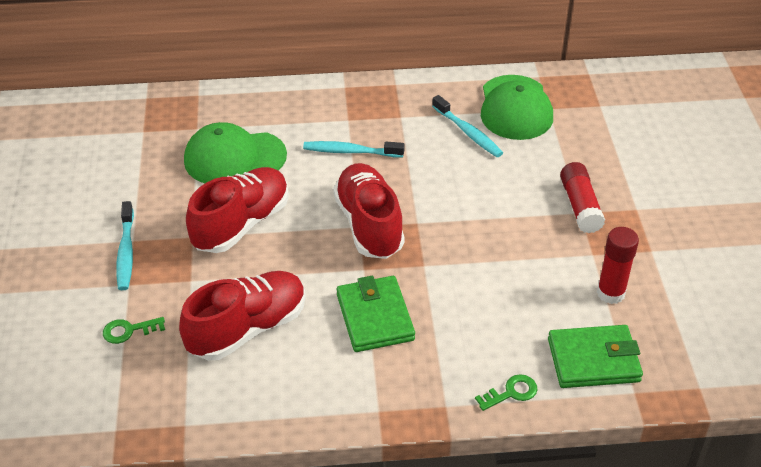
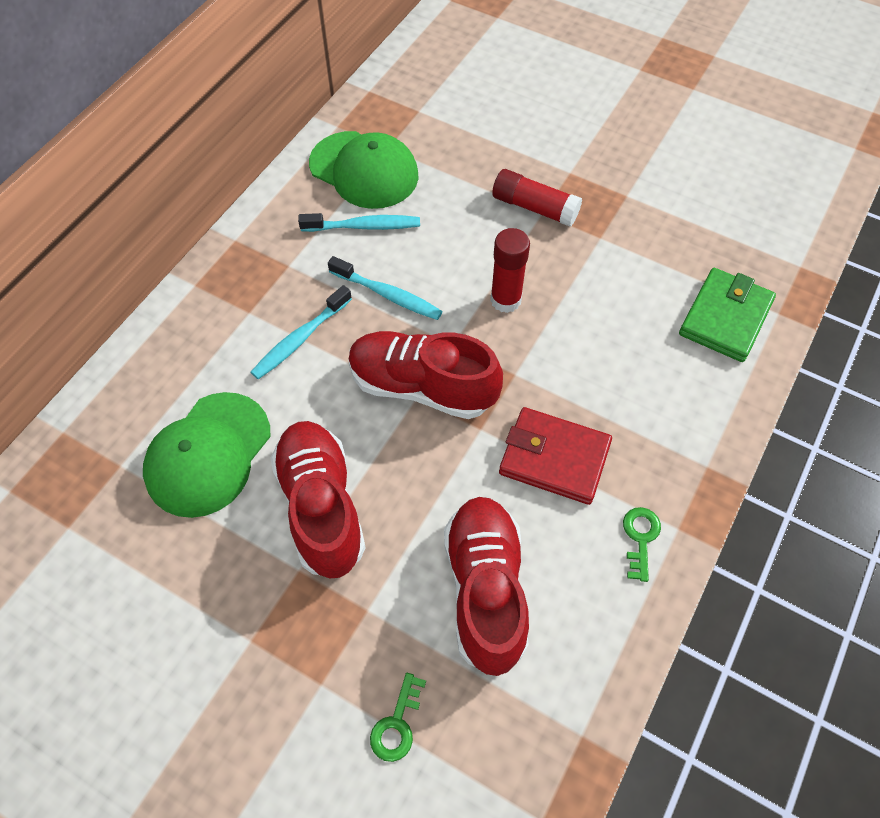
camera: 55 degrees left, 15 degrees up
(126, 252) = (264, 660): turquoise toothbrush -> turquoise toothbrush (388, 295)
(375, 317) = (554, 458): green wallet -> red wallet
(511, 392) = (724, 403): green key -> green key (640, 538)
(610, 293) = (656, 255): red glue stick -> red glue stick (505, 300)

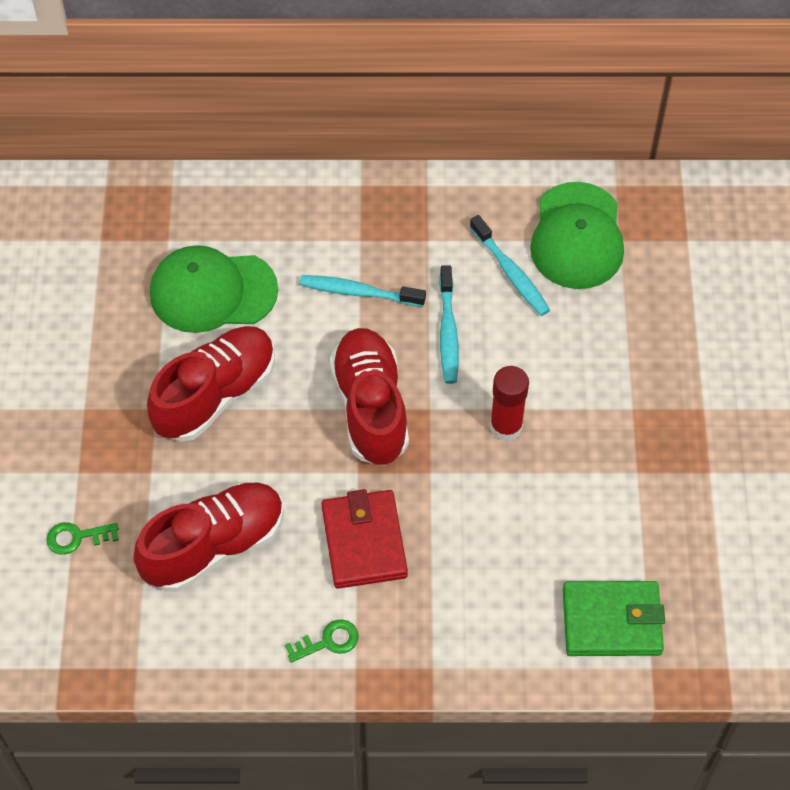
camera: 60 degrees right, 0 degrees up
(534, 207) = (634, 398): red glue stick -> none

